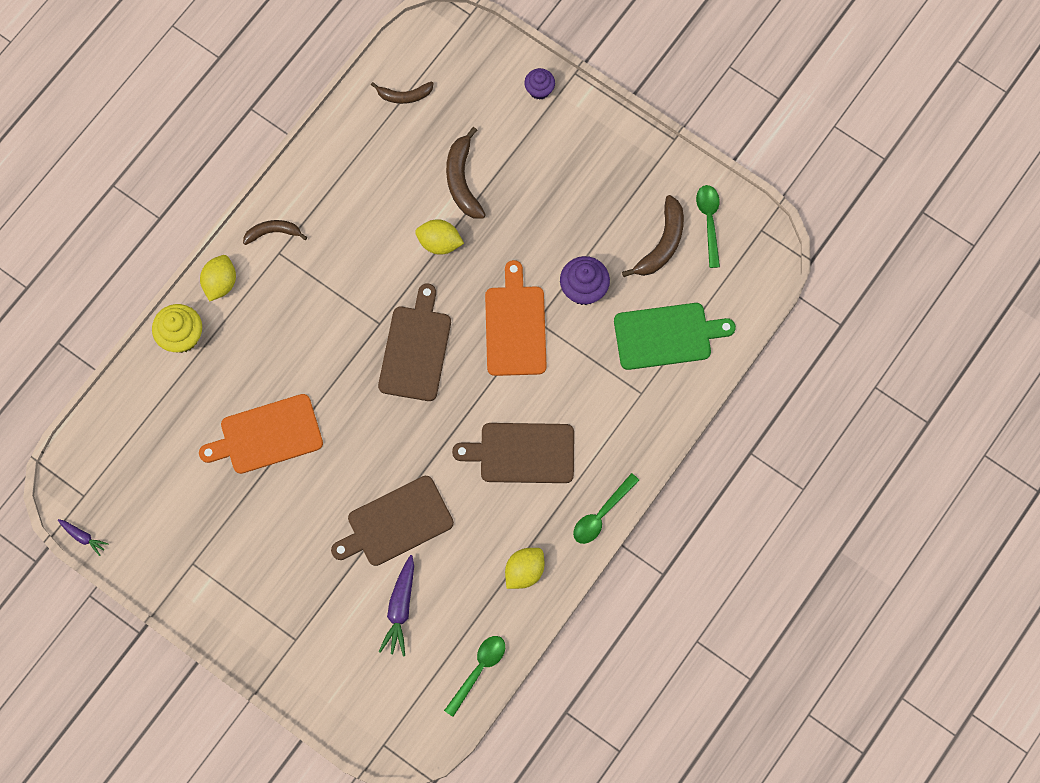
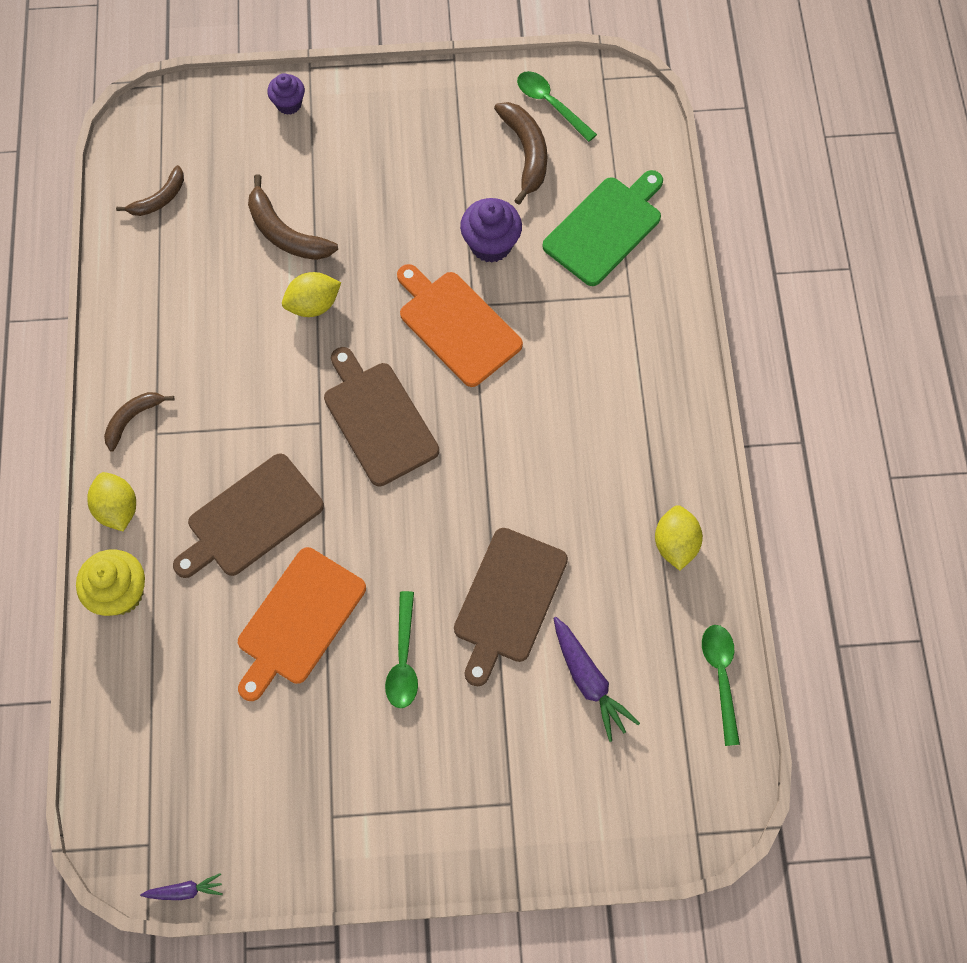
camera: 40 degrees left, 5 degrees down
(522, 453) = (570, 435): brown cutting board -> brown cutting board (251, 518)
(601, 514) = (696, 432): green spoon -> green spoon (403, 659)

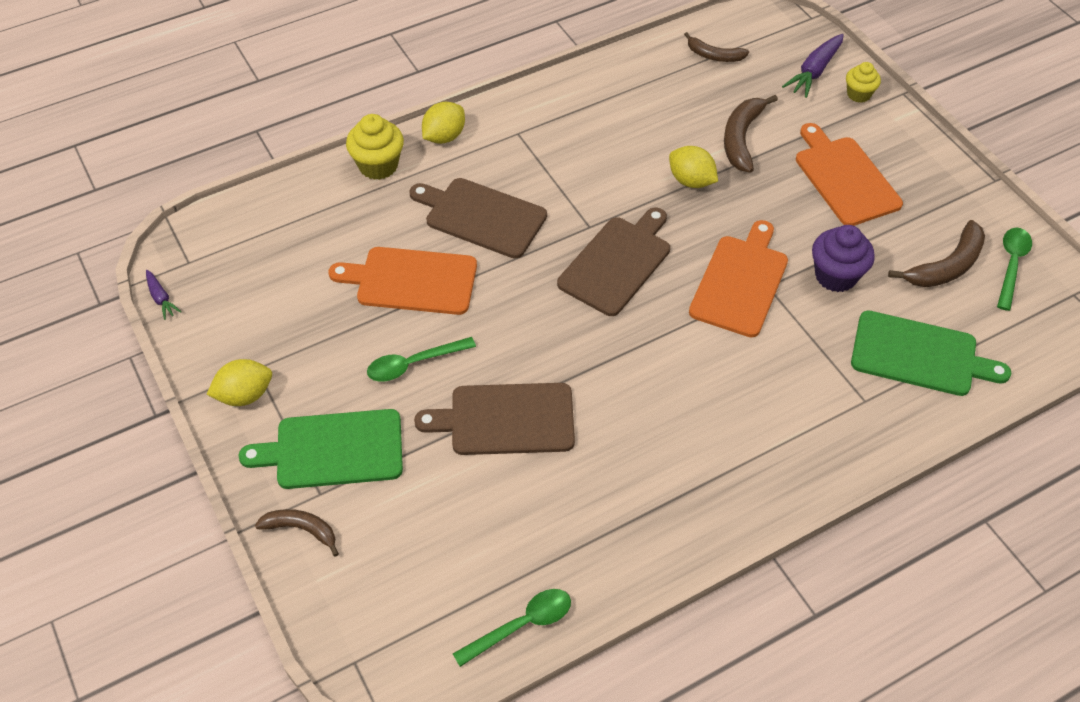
camera: 65 degrees right, 15 degrees down
(133, 419) = (521, 115): brown banana -> brown banana (302, 529)
(289, 104) = (858, 94): purple cupcake -> yellow cupcake
(384, 174) = (844, 178): none -> orange cutting board
(467, 774) = (333, 450): none -> green cutting board
(589, 681) = (462, 512): purple carrot -> purple carrot (814, 72)
(675, 544) = (635, 534): yellow lemon -> yellow lemon (245, 395)

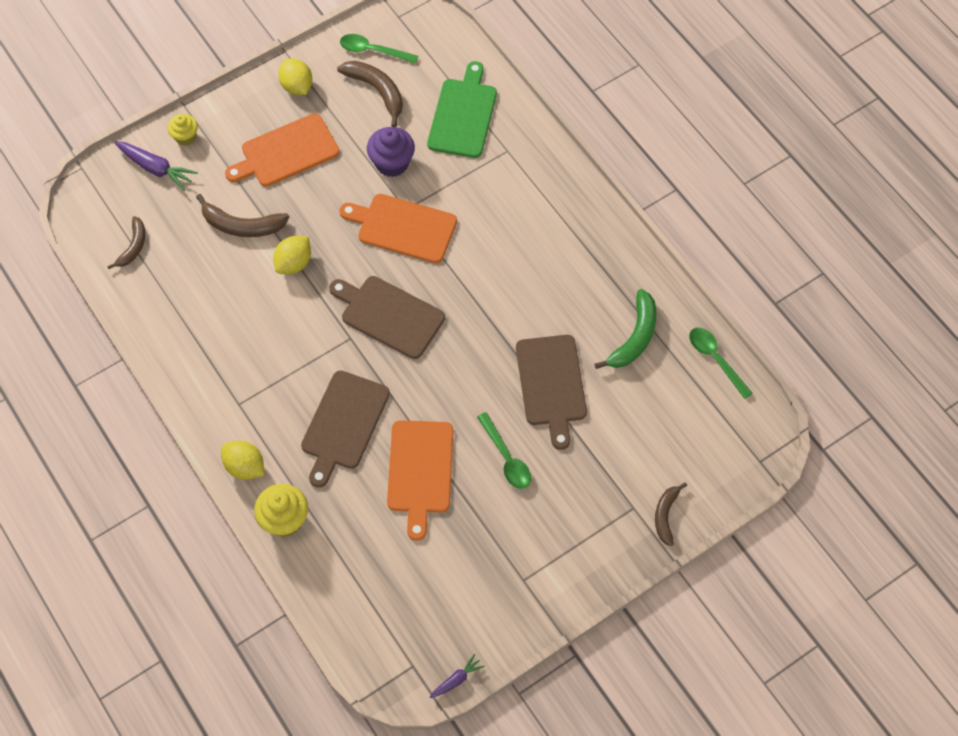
camera: 95 degrees left, 10 degrees up
(245, 395) = (551, 583): yellow lemon -> yellow lemon (297, 86)
(333, 450) = (594, 505): green cutting board -> none
(565, 524) = (634, 337): none -> green banana

